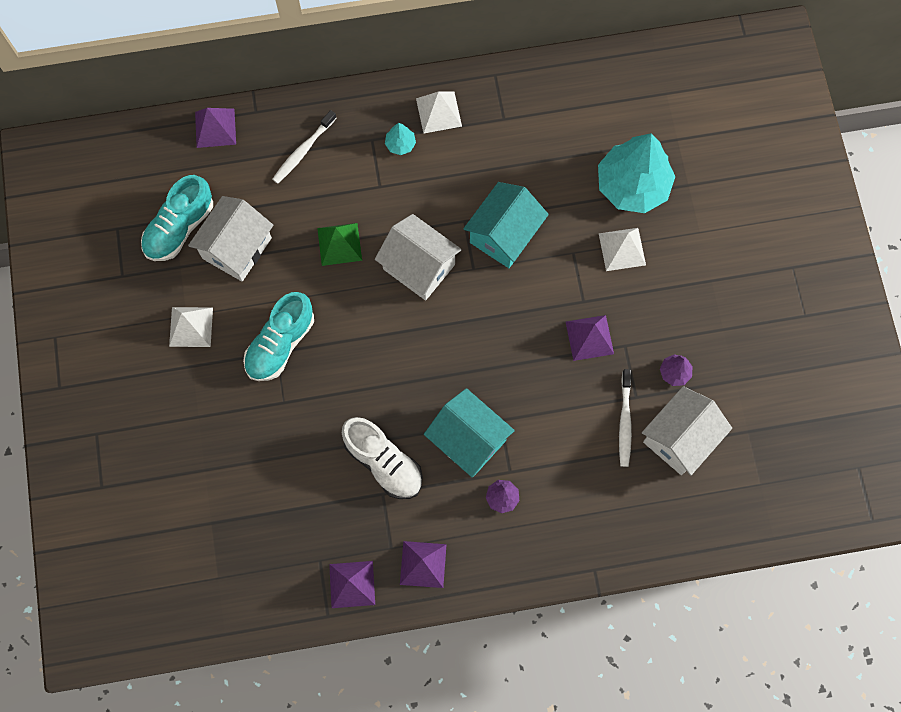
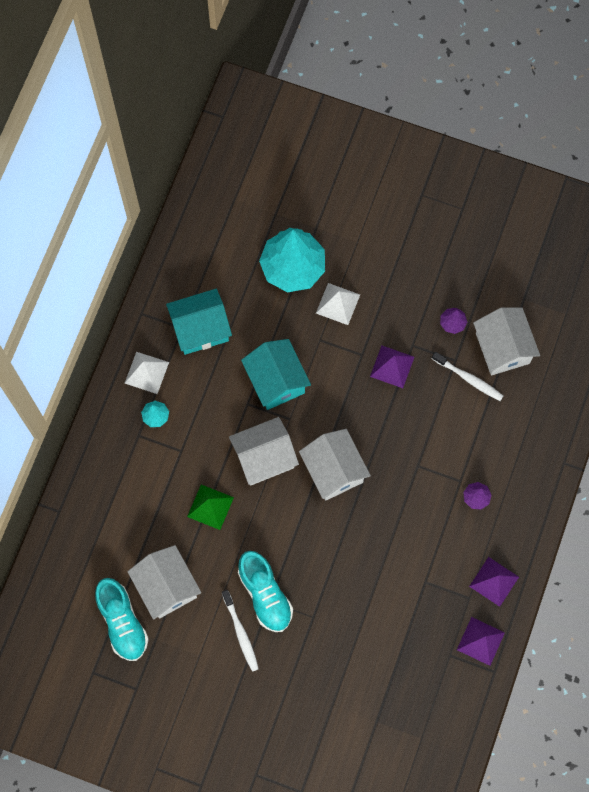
camera: 60 degrees left, 0 degrees up
(191, 327) = (211, 656): white pyramid -> none
(215, 128) = (53, 550): purple pyramid -> none
(303, 151) = (115, 492): white toothbrush -> white toothbrush (241, 633)
(384, 462) = (402, 568): white shoe -> none
(445, 340) = (333, 470): none -> white house
(468, 440) = (420, 497): turquoise house -> turquoise house (200, 329)

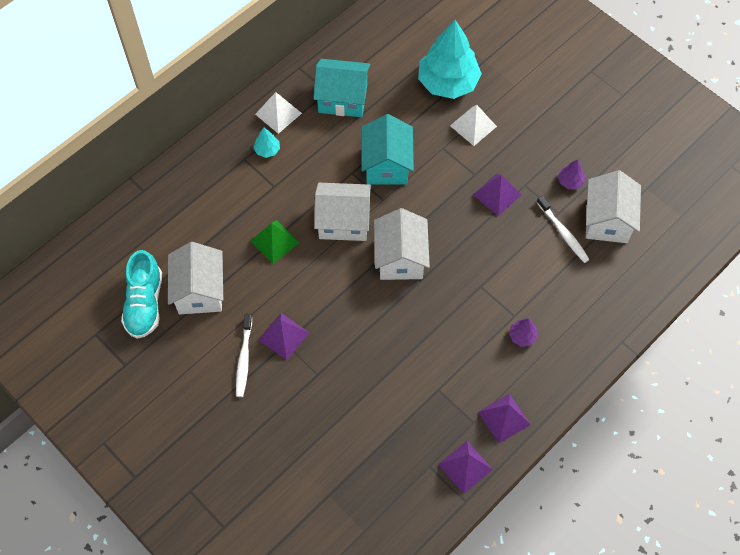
camera: 25 degrees right, 10 degrees down
(265, 595) = (283, 336): turquoise shoe -> purple pyramid

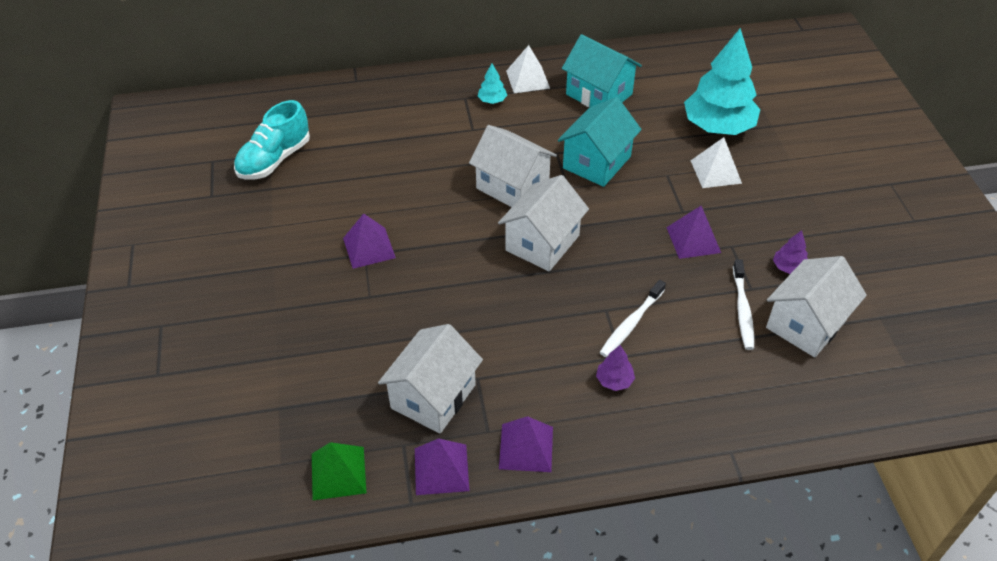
camera: 35 degrees right, 15 degrees down
(200, 291) = (330, 174): white house -> white house (433, 396)
(244, 359) = (315, 246): white toothbrush -> white toothbrush (631, 323)
(274, 241) = (432, 170): green pyramid -> green pyramid (338, 473)

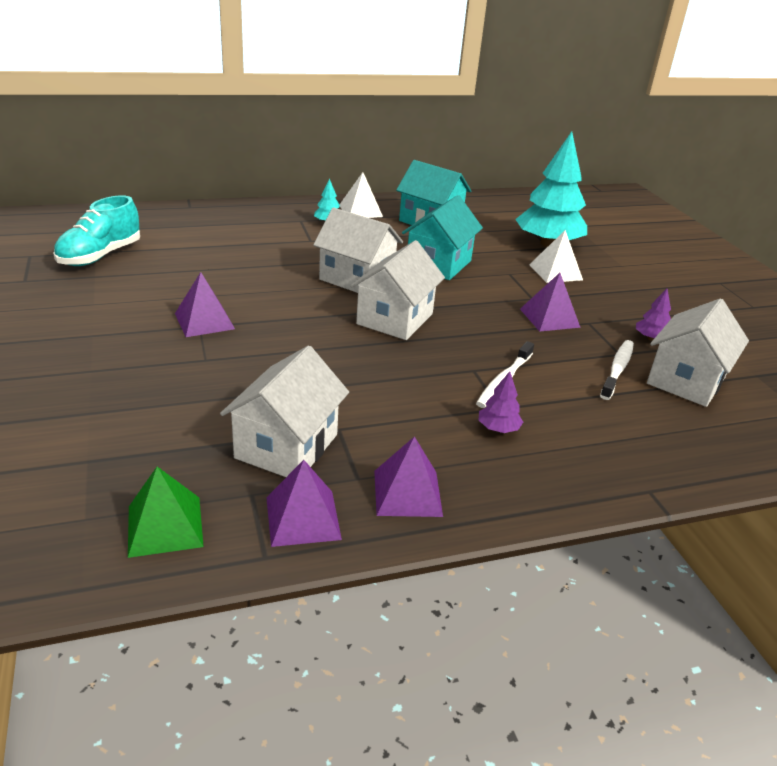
camera: 10 degrees left, 15 degrees down
(742, 309) = (617, 369): white toothbrush -> white toothbrush turned 150 degrees counterclockwise

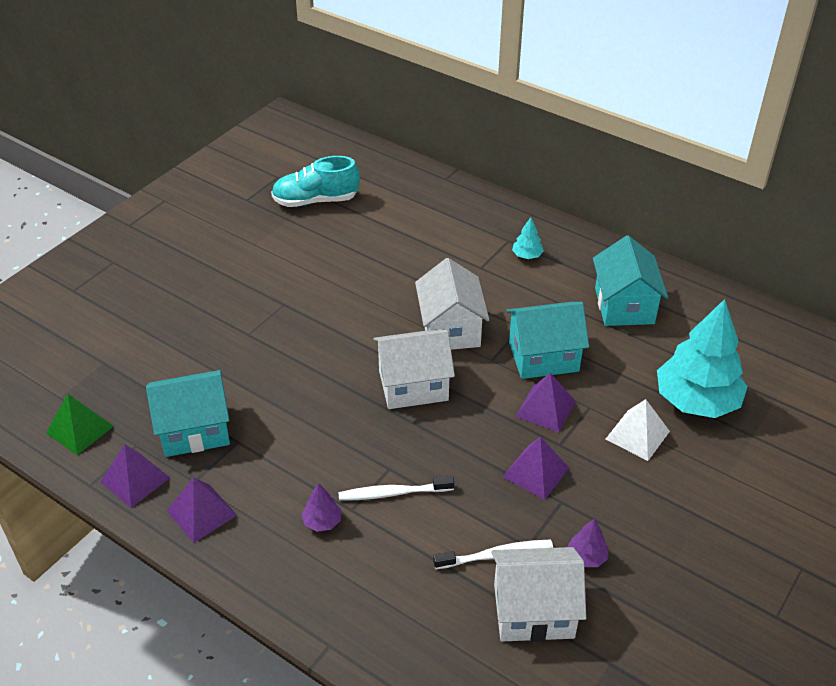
camera: 55 degrees right, 10 degrees up
(204, 321) = (292, 301): purple pyramid -> purple pyramid (545, 408)
(286, 446) = (194, 430): white house -> turquoise house
(360, 211) = (579, 257): white pyramid -> none

